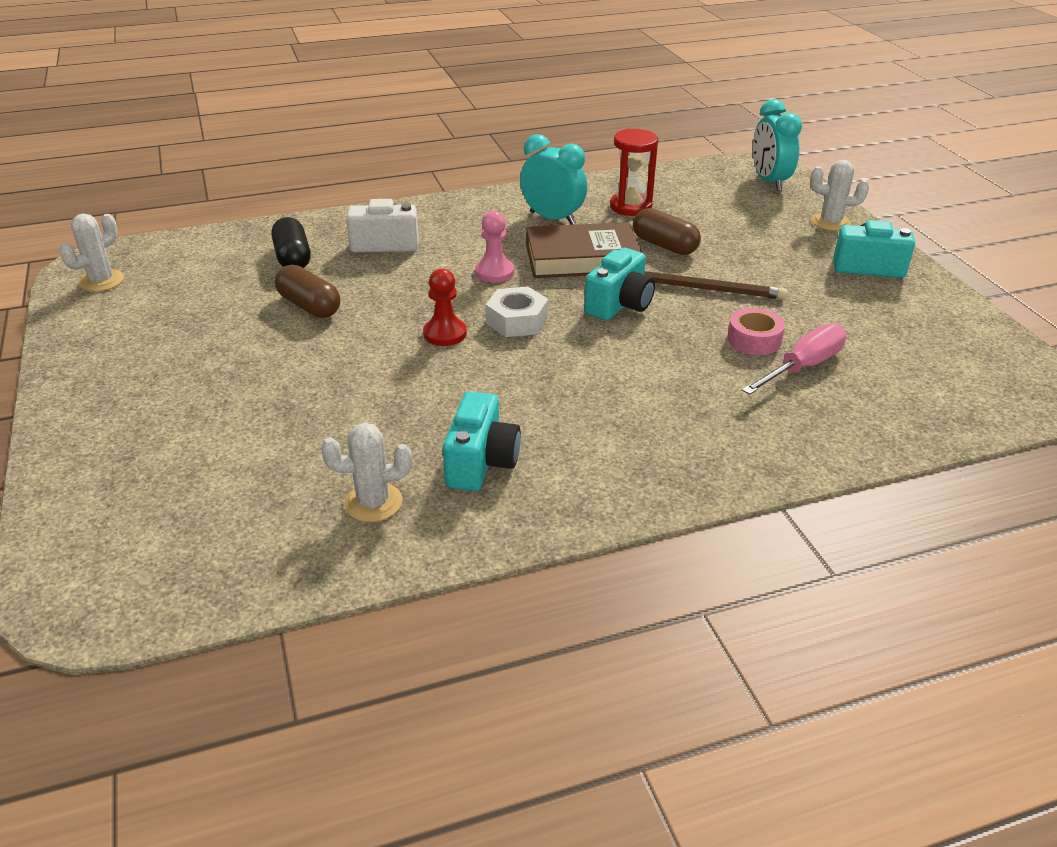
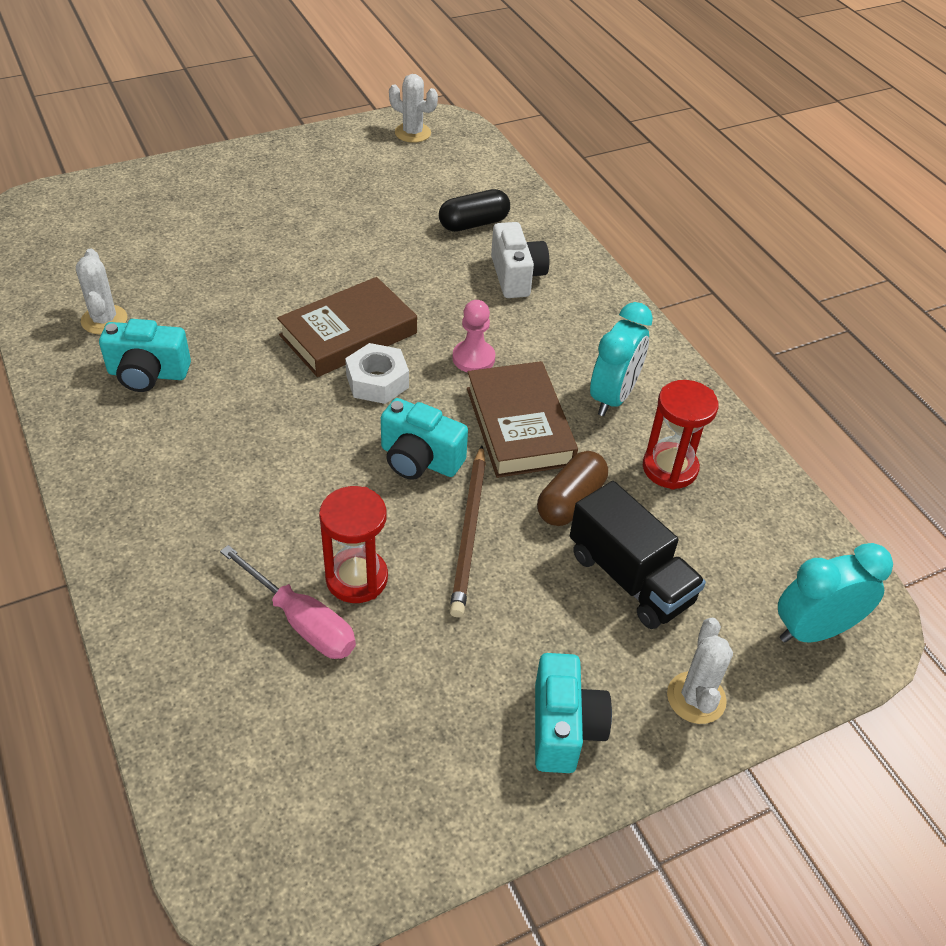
camera: 80 degrees right, 10 degrees up
(309, 306) = (387, 246): brown capsule -> none
(445, 334) = (348, 334): red pawn -> brown book
(736, 232) = (630, 578): none -> black truck
(754, 340) = (356, 578): pink tape -> red hourglass

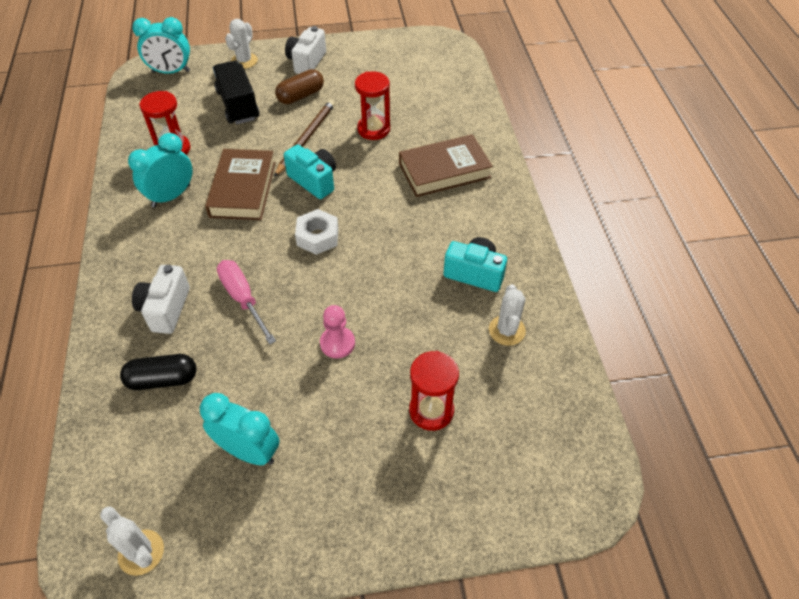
camera: 160 degrees left, 5 degrees up
(187, 242) = (431, 411): none -> red hourglass
(302, 621) = (406, 117): pink screwdriver -> pink screwdriver (243, 299)
(348, 334) = (323, 279): brown book -> brown book (444, 171)
(358, 192) = (248, 451): none -> turquoise clock
(473, 358) = (243, 241): pink pawn -> pink pawn (337, 343)
(564, 728) = (306, 62): turquoise camera -> white camera
(570, 501) = (242, 143): brown capsule -> brown capsule (301, 96)

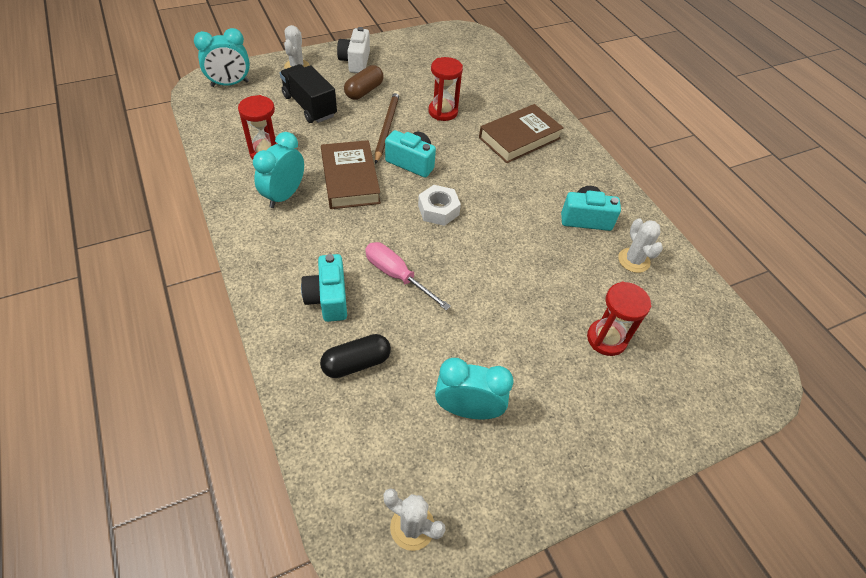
camera: 20 degrees left, 0 degrees up
(165, 309) = (328, 298): white camera -> turquoise camera
(337, 343) = (500, 298): pink pawn -> none

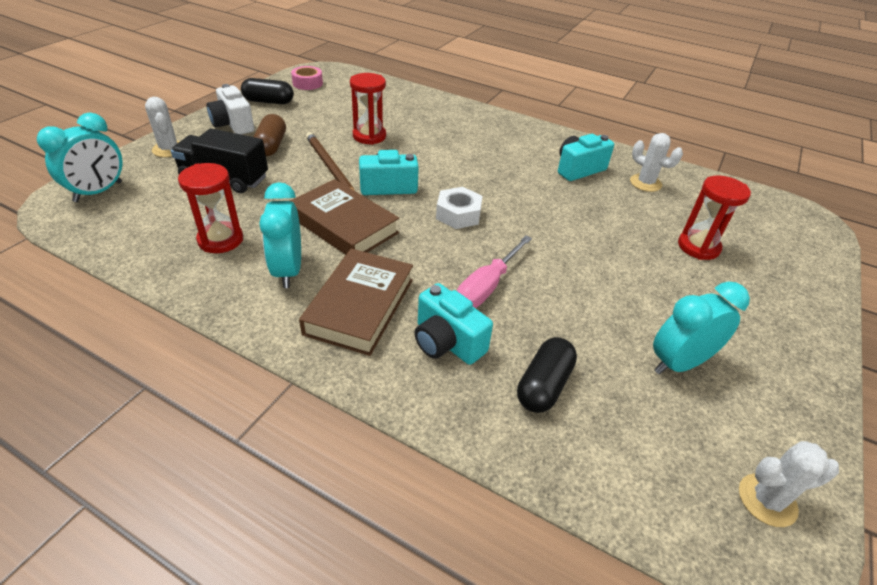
camera: 35 degrees left, 10 degrees down
(397, 276) = (487, 286): pink screwdriver -> pink screwdriver turned 60 degrees counterclockwise
(399, 49) = (269, 101): none -> black capsule
(445, 42) = (307, 83): none -> pink tape
(519, 138) = (459, 132): brown book -> brown book (360, 306)

